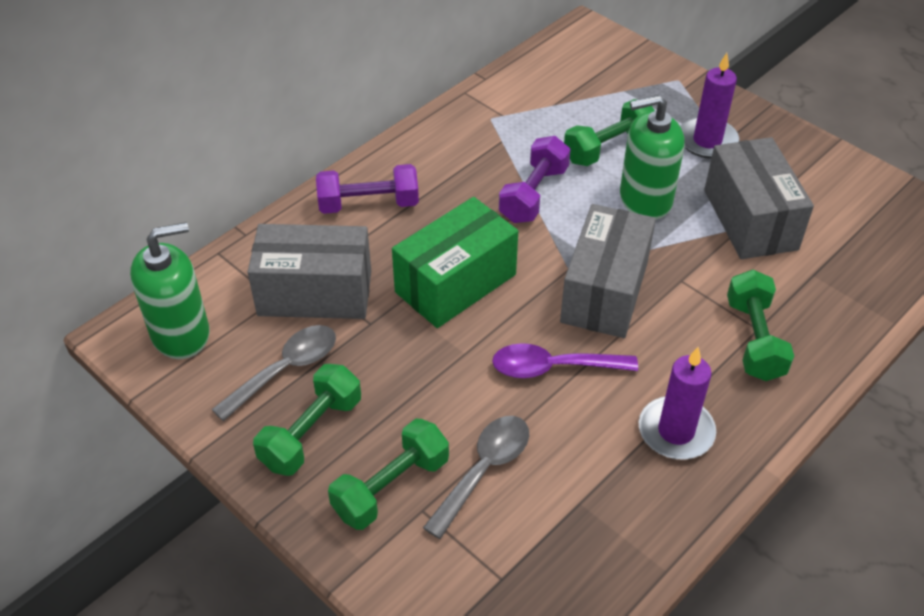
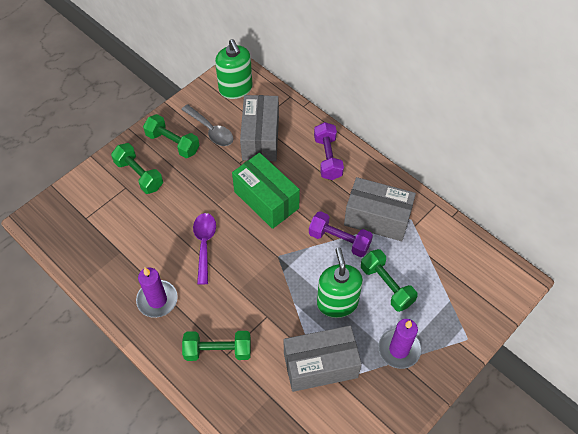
camera: 90 degrees right, 10 degrees up
(484, 470) = (144, 212): grey spoon -> none
(604, 292) = (258, 273): grey box -> grey box (377, 218)

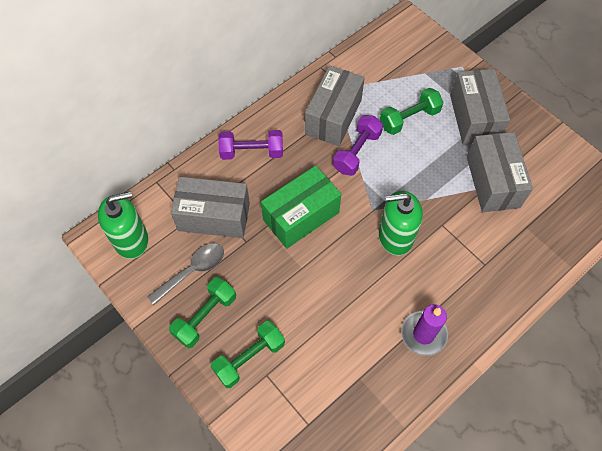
camera: 85 degrees left, 5 degrees up
(204, 244) = (354, 282): purple spoon -> none
(218, 351) = (481, 272): green dumbbell -> none
(337, 303) = (427, 161): green soap dispenser -> green soap dispenser (395, 236)
(399, 349) = (474, 118): purple candle -> grey box

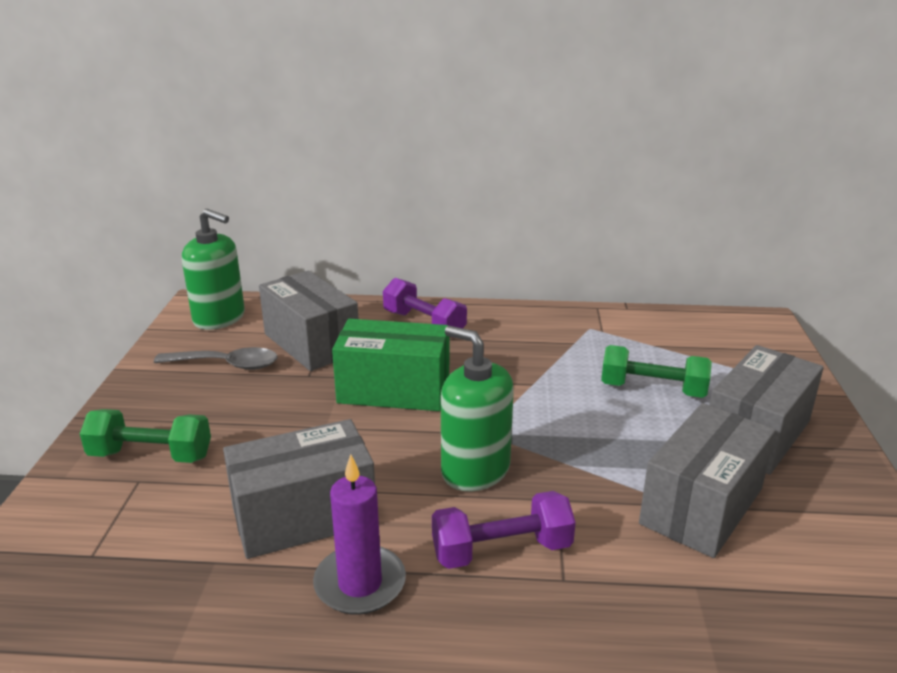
camera: 45 degrees right, 35 degrees down
(205, 316) = (176, 400): green dumbbell -> none
(333, 117) = (554, 344): grey box -> grey box (304, 516)
(357, 152) = (540, 380): purple dumbbell -> purple dumbbell (501, 550)

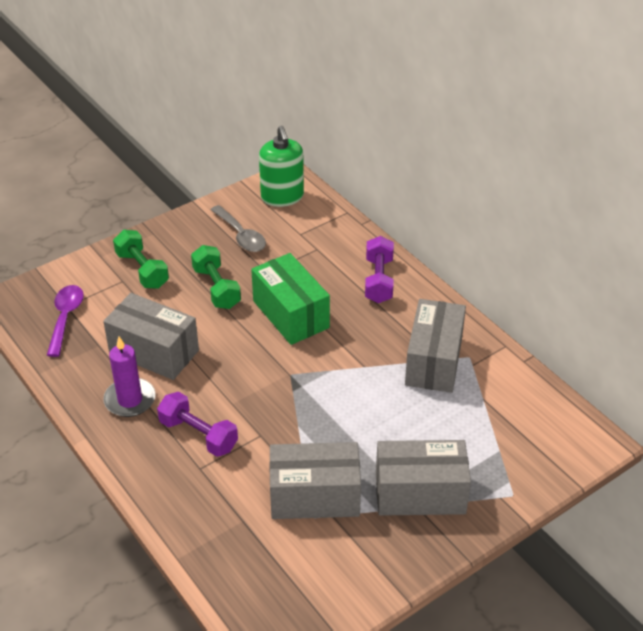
camera: 50 degrees right, 15 degrees up
(112, 568) = (65, 318): none -> purple spoon
(311, 343) = (300, 250): grey box -> grey box (434, 361)
(475, 470) = (252, 390): green soap dispenser -> none
(652, 390) = (420, 423): green dumbbell -> green dumbbell (216, 288)

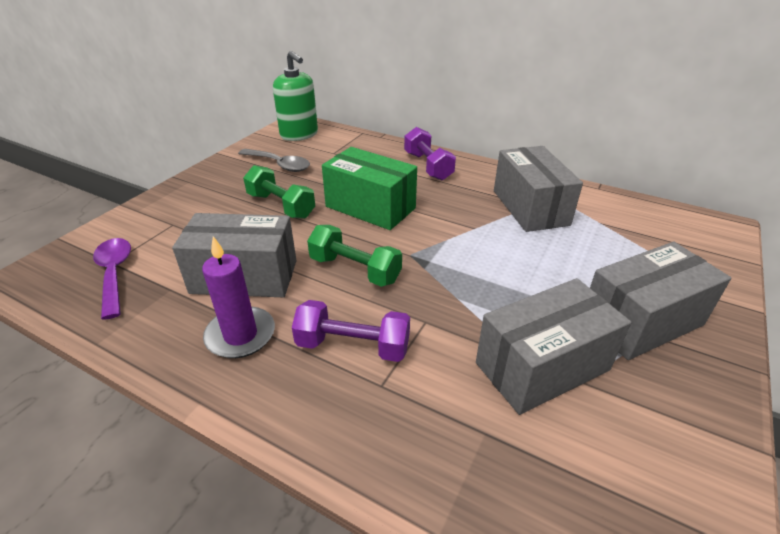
camera: 25 degrees left, 5 degrees down
(142, 270) = (191, 210): green dumbbell -> green dumbbell (355, 270)

